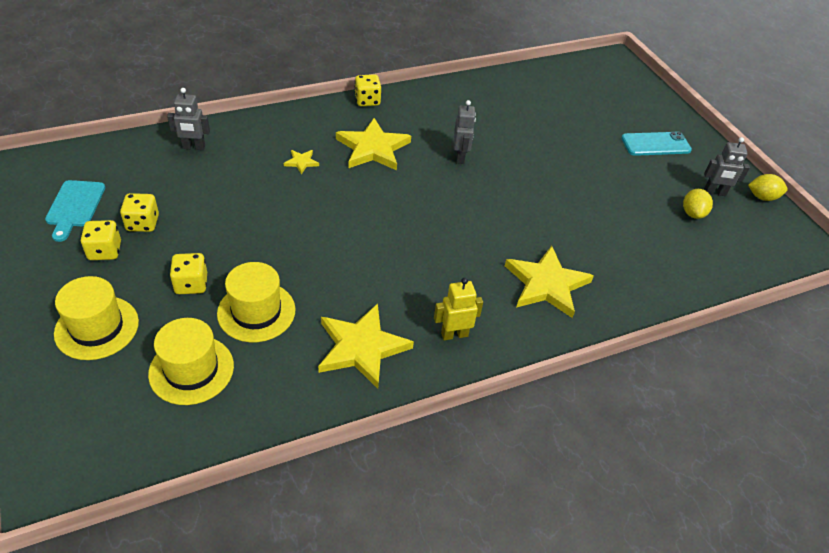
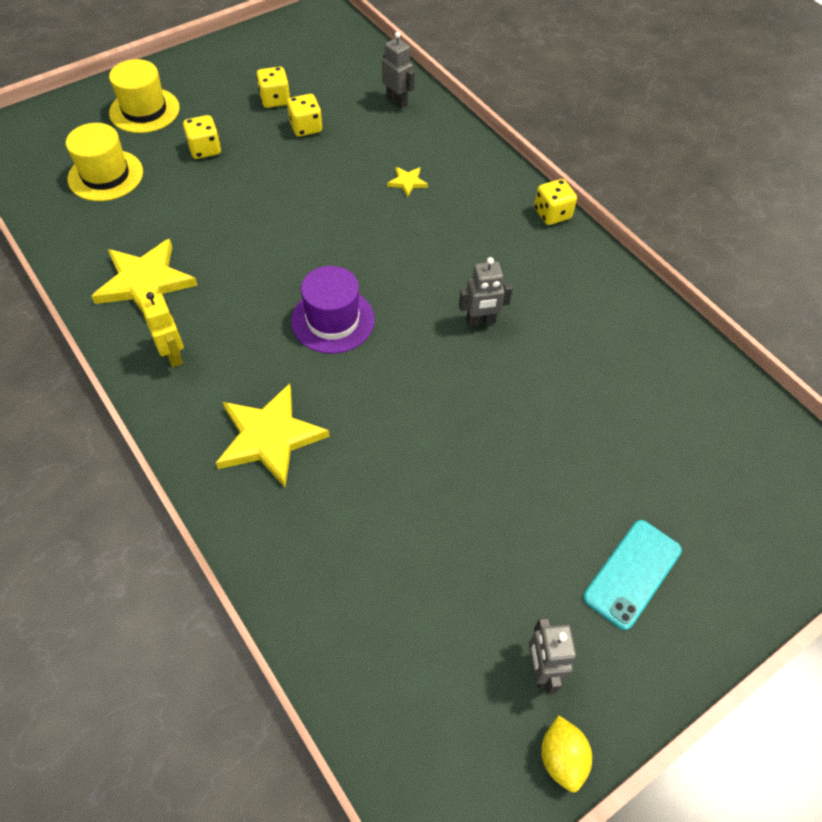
camera: 80 degrees right, 10 degrees up
(75, 206) = (284, 56): turquoise cutting board -> none
(105, 251) = (233, 88): yellow dice -> yellow dice (306, 127)
(193, 147) = (397, 101): grey robot -> grey robot turned 150 degrees clockwise
(256, 312) = (179, 199): yellow hat -> none
(373, 148) = (460, 236): yellow star -> none
(440, 231) = (333, 320): none -> purple hat
(655, 144) = (632, 573): turquoise phone -> turquoise phone turned 60 degrees clockwise
(692, 213) = (472, 629): yellow lemon -> none

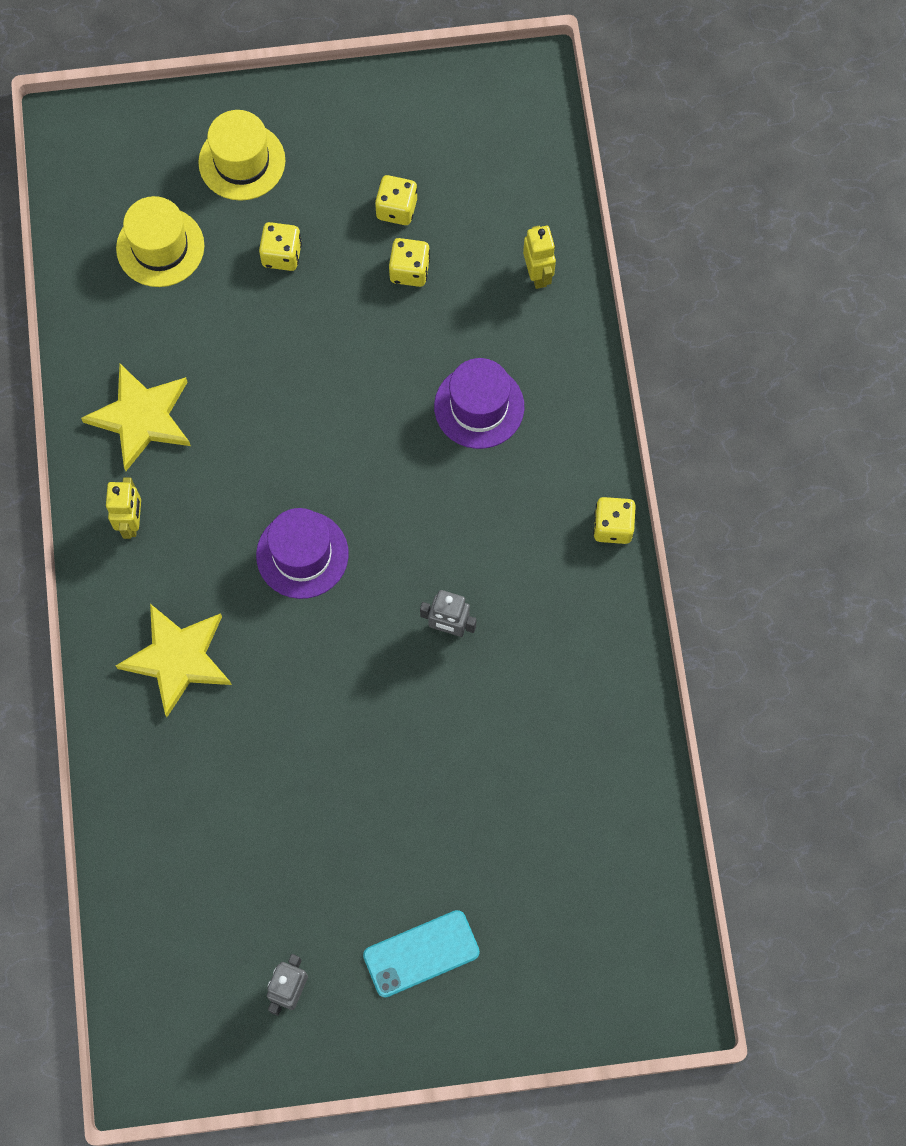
camera: 30 degrees right, 15 degrees up
(397, 101) = (538, 274): grey robot -> yellow robot
(407, 182) = (479, 406): yellow star -> purple hat
(562, 758) = (263, 1064): yellow lemon -> none

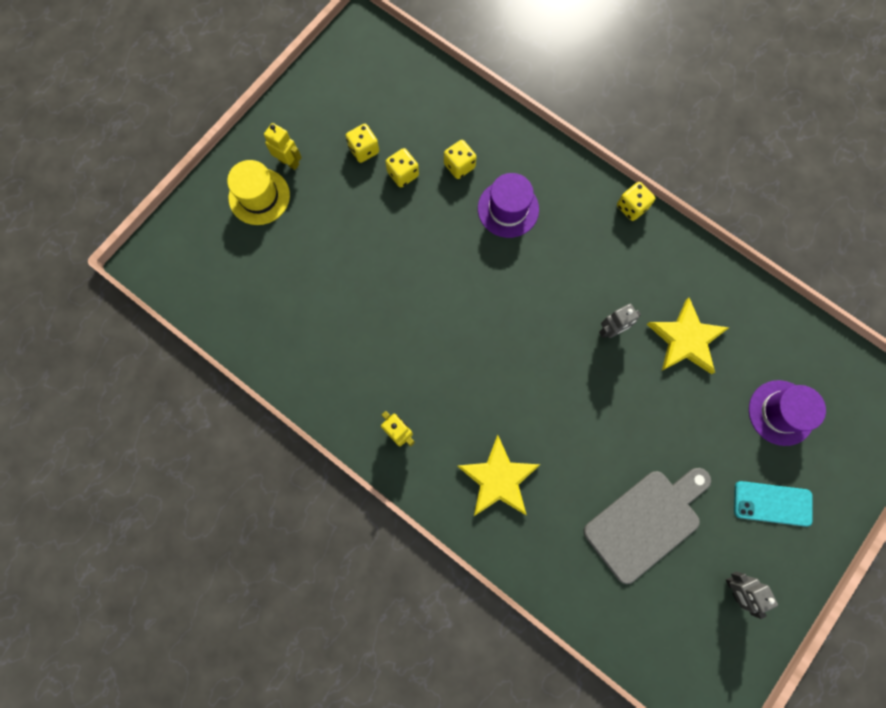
camera: 45 degrees left, 5 degrees up
(141, 418) = (346, 374): yellow star -> yellow star (686, 339)
(160, 247) = (262, 278): yellow hat -> none
(275, 842) = (646, 522): none -> grey cutting board
(282, 255) = (330, 224): yellow dice -> yellow dice (459, 166)
(302, 554) = (502, 364): purple hat -> purple hat (781, 412)
(421, 953) = (772, 503): turquoise phone -> turquoise phone turned 75 degrees clockwise
(538, 274) = (467, 120): yellow robot -> yellow robot (289, 162)

